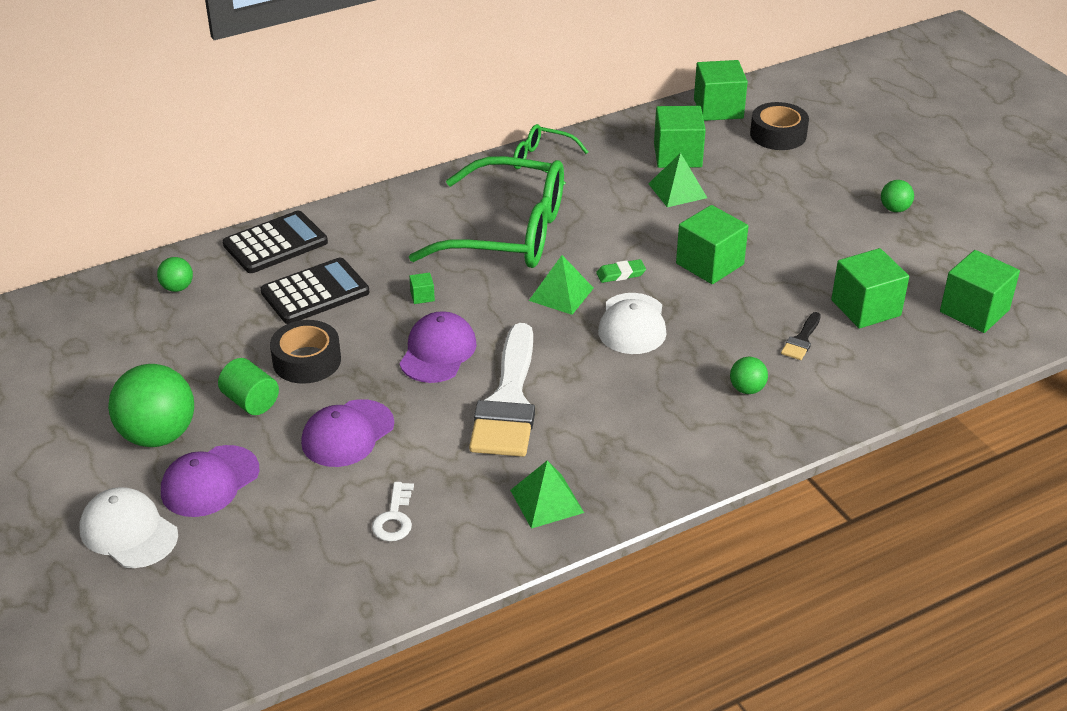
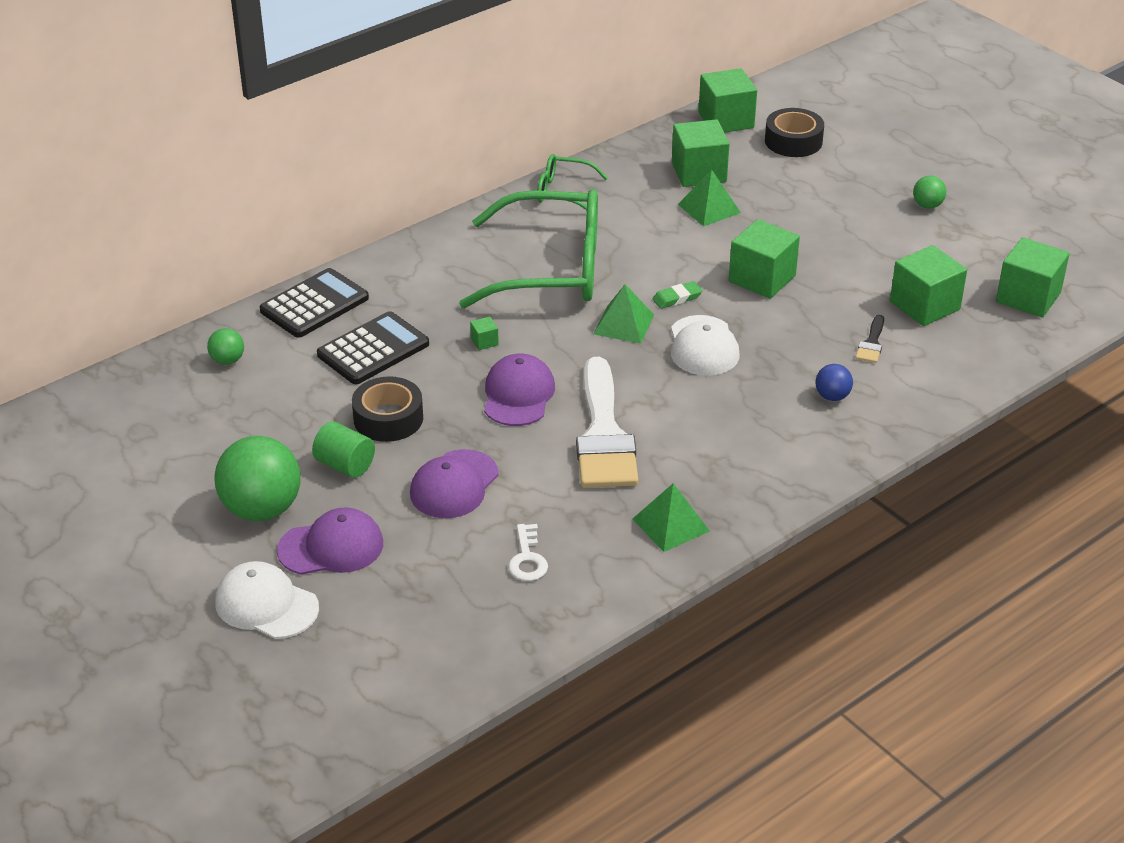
camera: 10 degrees left, 0 degrees up
(210, 481) = (331, 547): purple cap -> purple cap turned 135 degrees counterclockwise
(747, 389) = (832, 396): green ball -> blue ball

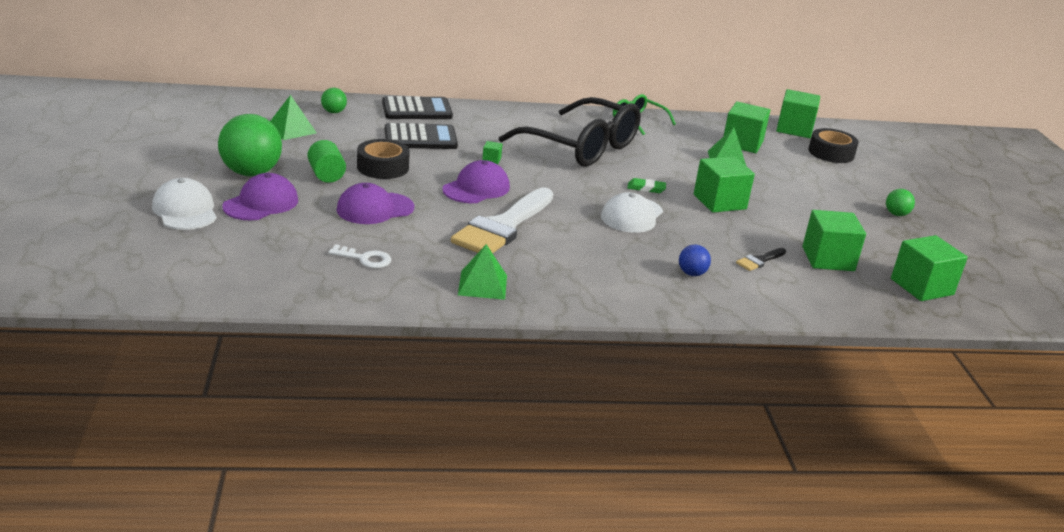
camera: 30 degrees right, 10 degrees down
(331, 547) = (261, 203): purple cap -> purple cap turned 75 degrees counterclockwise
(527, 559) = (365, 259): white key -> white key turned 105 degrees counterclockwise
(552, 268) = (582, 147): green glasses -> black glasses
(624, 324) = (592, 186): green pyramid -> green pyramid (291, 129)

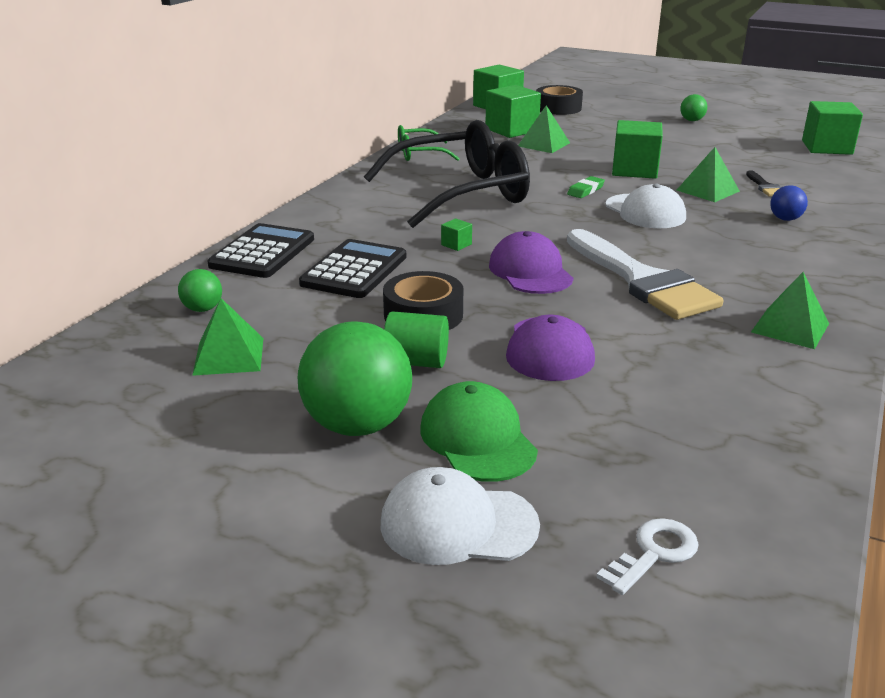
camera: 55 degrees left, 0 degrees up
(261, 203) = (477, 439): purple cap -> green cap
(365, 259) = (699, 390): white key -> white key (654, 553)
(714, 236) = (708, 190): none -> green pyramid
(828, 259) = (768, 162): green cube -> none

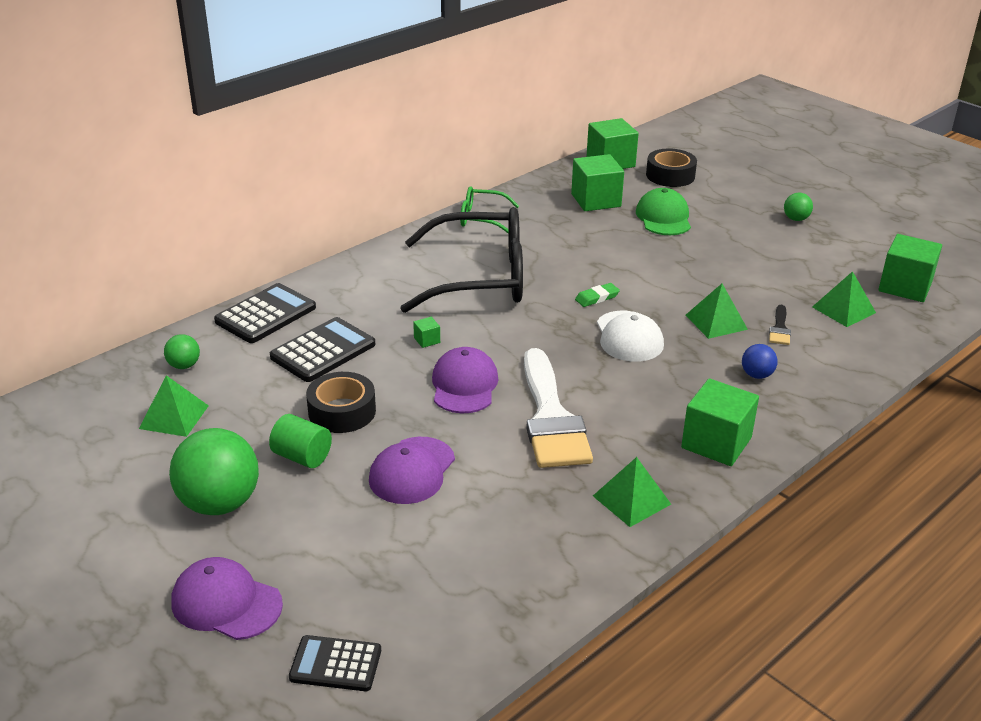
camera: 20 degrees right, 5 degrees up
(458, 524) = (226, 603): white cap -> purple cap
(477, 439) = (292, 538): green cap -> green cap (663, 217)
(543, 144) = (610, 227): green pyramid -> green pyramid (843, 310)
(634, 170) = (669, 280): green cube -> green cube (716, 443)
(654, 553) = (335, 664): white key -> black calculator

